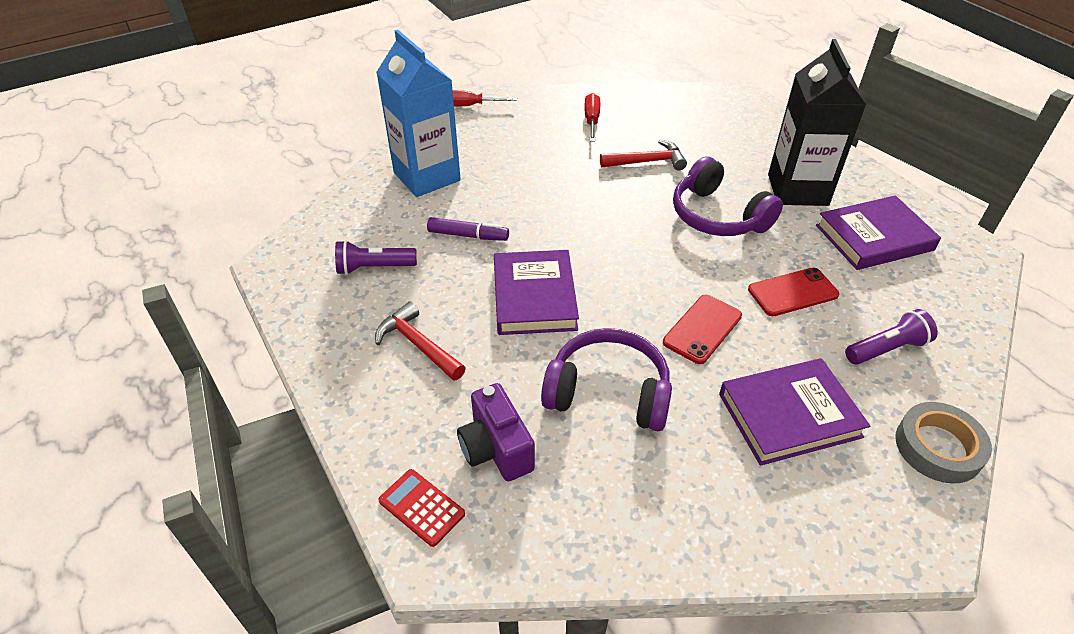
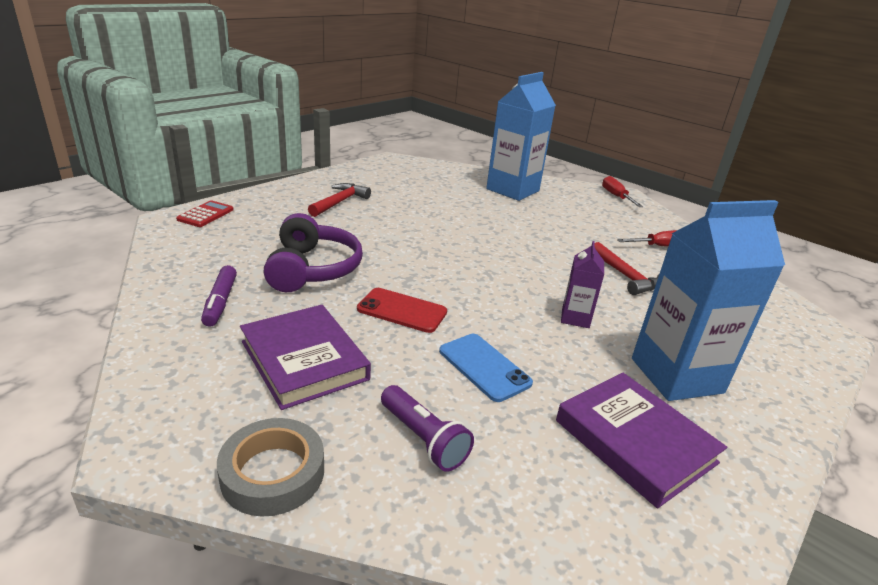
camera: 70 degrees right, 15 degrees down
(374, 268) = (405, 184): purple flashlight -> none
(468, 235) = (458, 208): purple marker -> purple marker (220, 302)
(496, 449) = (252, 232): purple camera -> none
(534, 297) = (404, 235): purple book -> none
(717, 216) = (575, 318): purple headphones -> purple carton
(793, 292) = (484, 367): red phone -> blue phone
(797, 190) = (676, 375): black carton -> blue carton

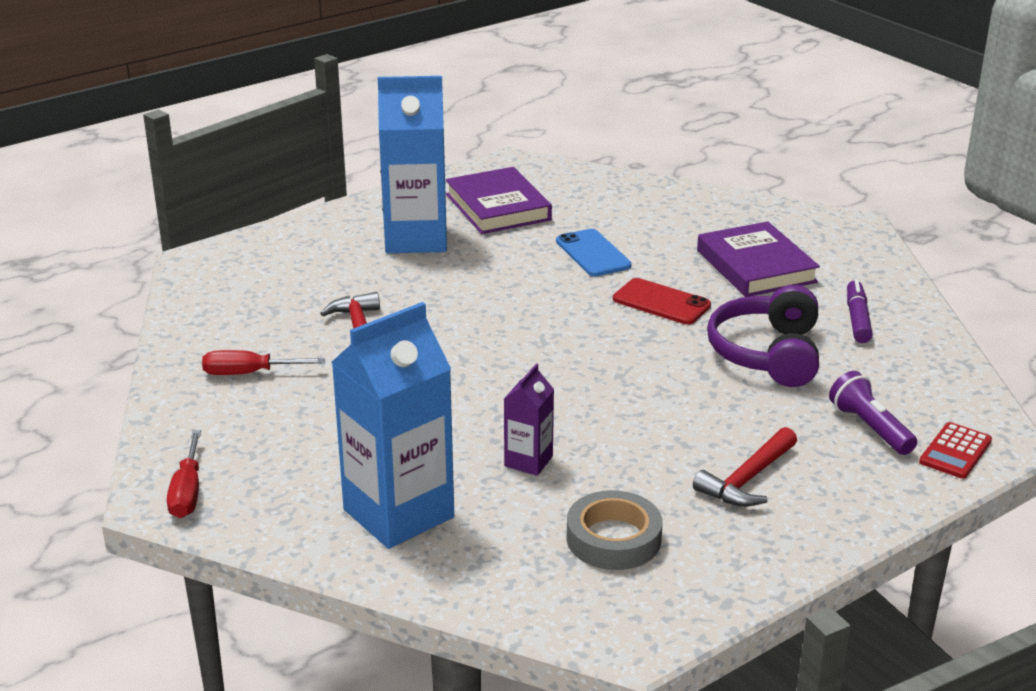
camera: 165 degrees left, 0 degrees up
(273, 473) = (762, 210): grey tape -> grey tape (613, 539)
(423, 439) = (658, 217): purple flashlight -> purple flashlight (870, 428)
(575, 318) = (471, 287): purple carton -> purple carton (528, 461)

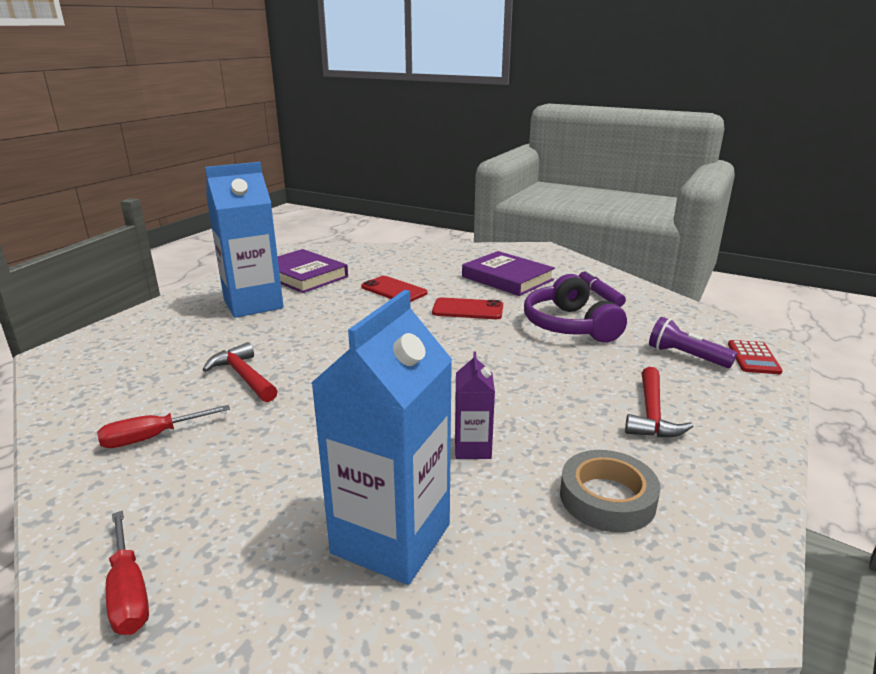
camera: 25 degrees left, 5 degrees down
(593, 253) = (394, 290): blue phone -> red phone

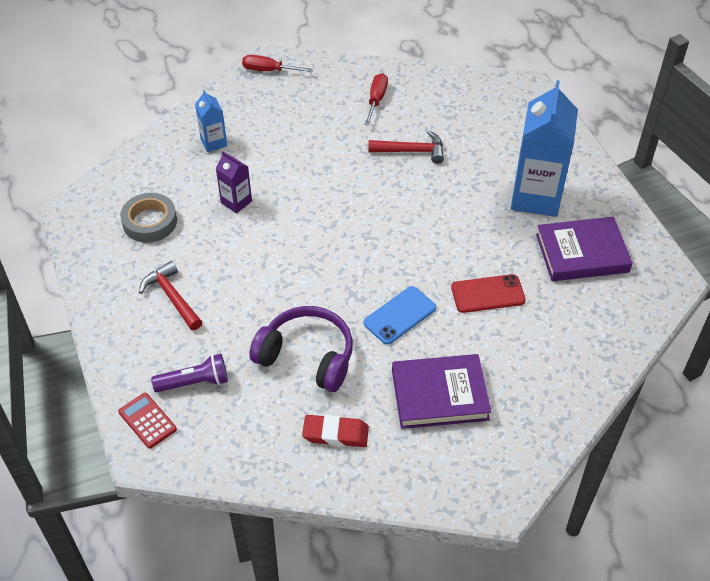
camera: 130 degrees right, 25 degrees up
(391, 538) = (214, 142): blue carton -> blue carton, size x0.48
(467, 309) = (399, 315): red phone -> blue phone
(600, 294) = (335, 434): purple marker -> red eraser

